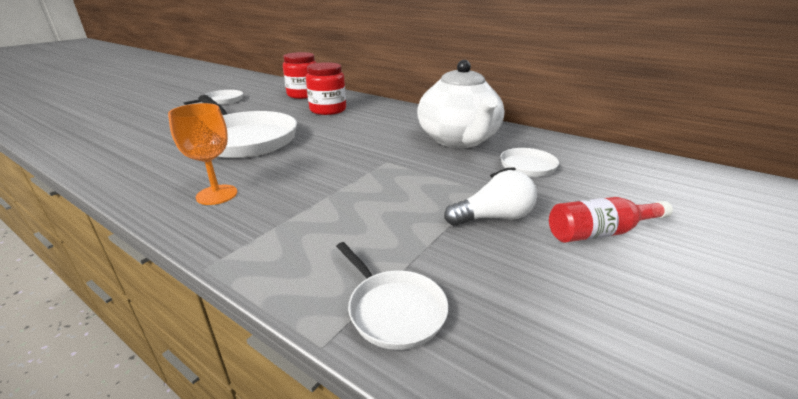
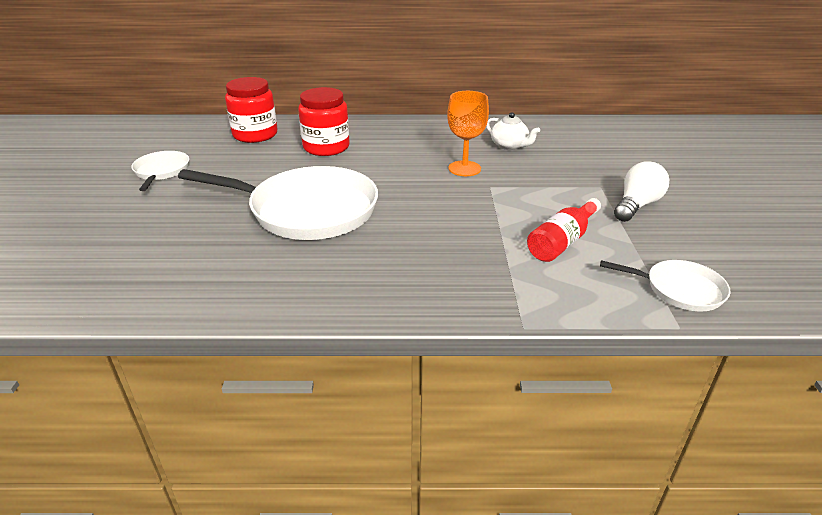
camera: 35 degrees left, 5 degrees up
(217, 195) = (406, 273): orange goblet -> orange goblet (464, 168)
(459, 140) = (509, 146): white teapot -> white teapot, size x0.43
(525, 167) = (595, 156): white pan -> none
(600, 232) = (704, 191): red bottle -> red bottle (562, 242)

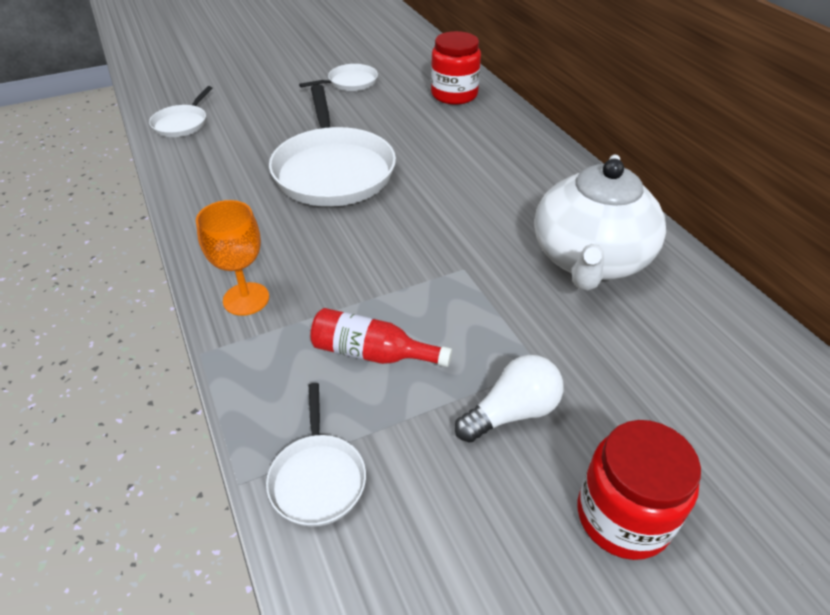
camera: 65 degrees right, 10 degrees up
(90, 286) = (182, 124): none -> white pan
(326, 147) = (463, 139): red jar -> red jar (623, 516)
(464, 168) = (493, 239): orange goblet -> orange goblet (246, 299)
(509, 146) = (589, 259): white teapot -> white teapot, size x2.31
(636, 205) = (512, 412): white light bulb -> white light bulb turned 45 degrees counterclockwise

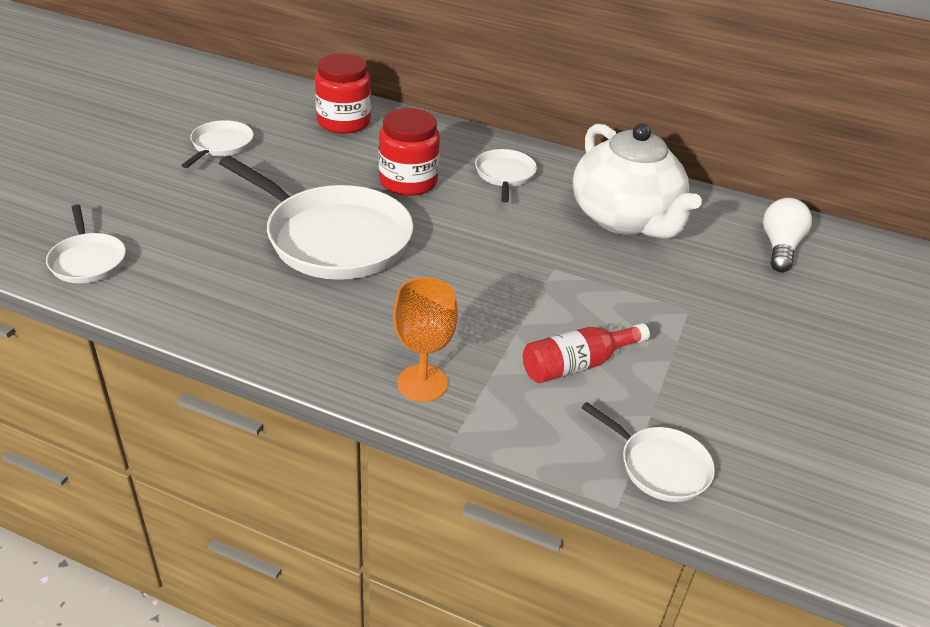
camera: 45 degrees left, 5 degrees down
(512, 412) = (711, 348): white light bulb -> white light bulb (779, 247)
(527, 179) = (505, 175): none -> white pan
(623, 516) = (835, 368): red jar -> red jar (408, 182)

